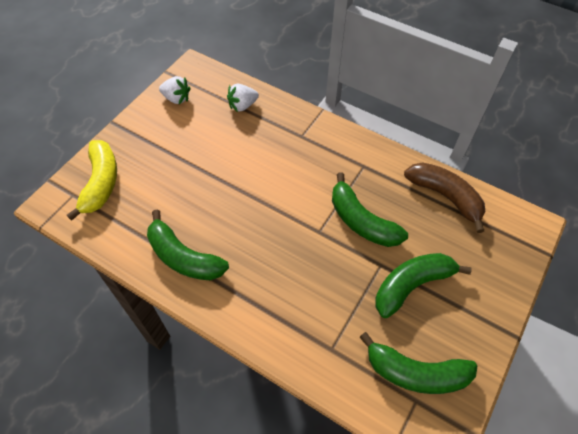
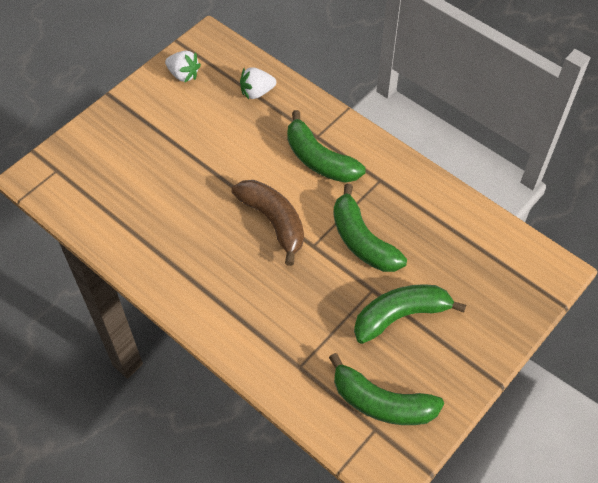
camera: 10 degrees right, 0 degrees up
(101, 183) = (87, 161): yellow banana -> none
(183, 257) = (163, 252): green banana -> green banana (319, 160)
(445, 196) = (464, 226): brown banana -> brown banana (273, 221)

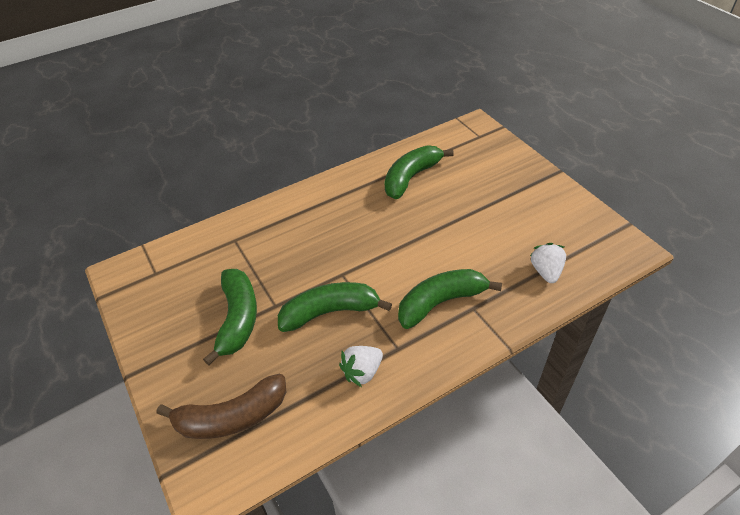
camera: 110 degrees right, 10 degrees down
(183, 75) = (578, 221): white strawberry -> white strawberry (362, 372)
(273, 221) = (379, 252): brown banana -> brown banana (232, 417)
(381, 403) = (171, 283): green banana -> green banana (411, 177)

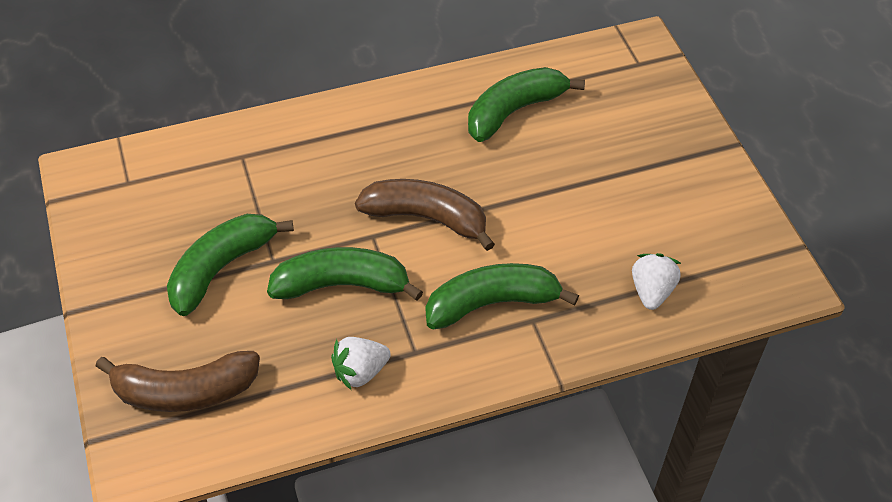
camera: 10 degrees right, 5 degrees up
(238, 319) = (221, 268): green banana -> green banana turned 150 degrees counterclockwise
(375, 255) = (426, 218): none -> brown banana

